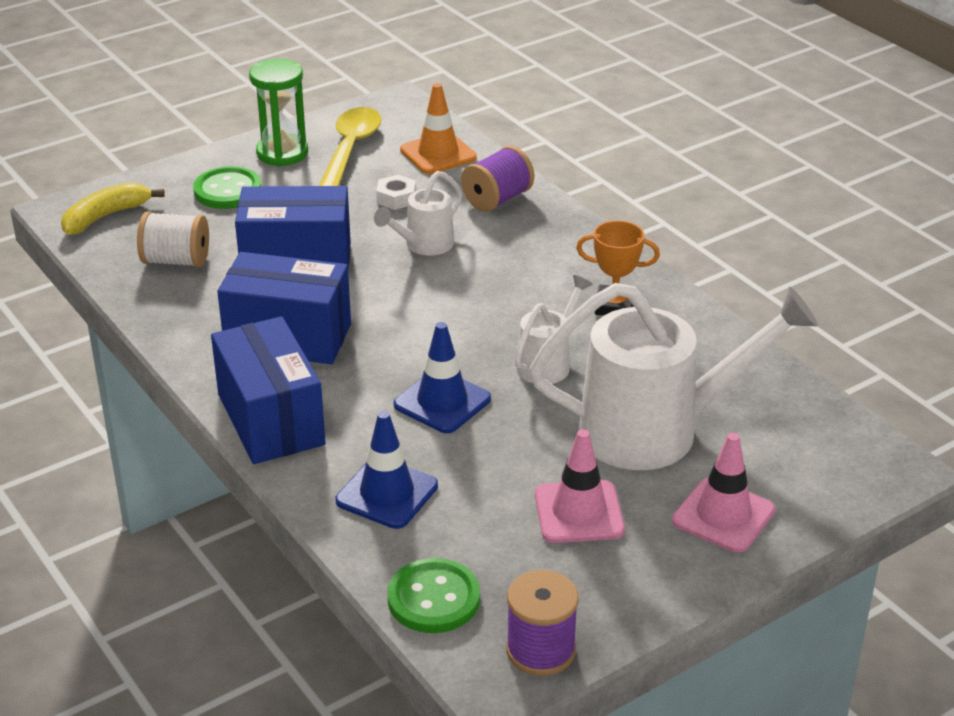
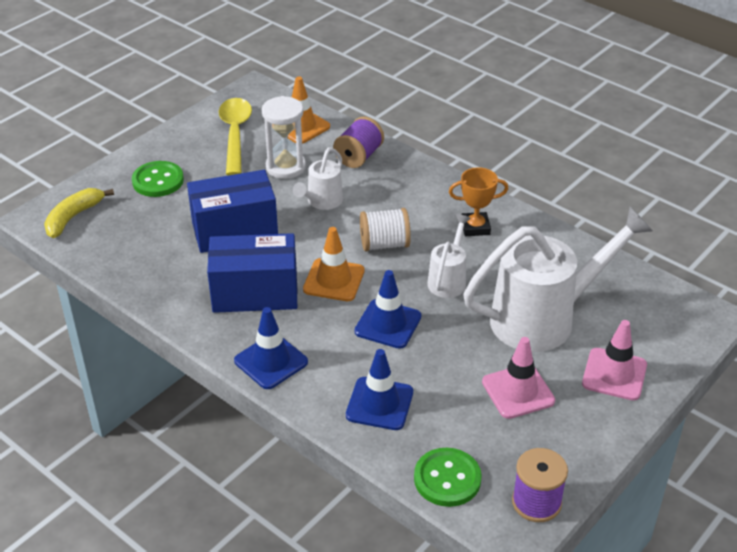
camera: 15 degrees left, 5 degrees up
(176, 261) = (144, 245): white spool -> white spool (384, 244)
(270, 419) = (271, 361): blue box -> blue traffic cone
(282, 153) = (186, 143): green hourglass -> none
(396, 198) = (285, 167): white nut -> white hourglass
(396, 339) = (334, 280): none -> orange traffic cone

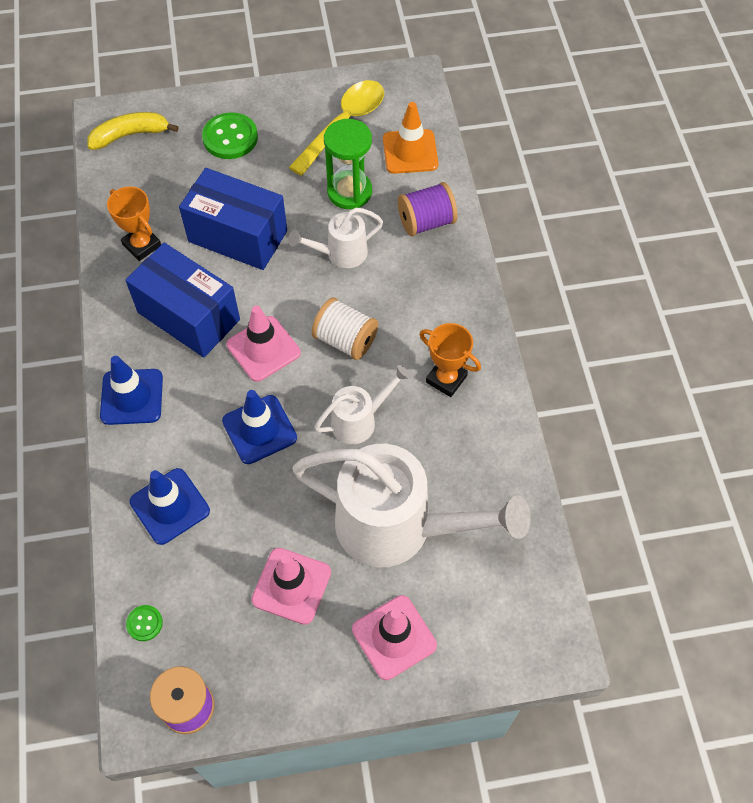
camera: 40 degrees right, 20 degrees up
(166, 273) = (142, 245): none -> orange trophy
(285, 167) = (349, 192): white hourglass -> green hourglass
(334, 280) = (263, 349): orange traffic cone -> pink traffic cone
(447, 479) = (144, 623): green button -> green button, size x0.50

